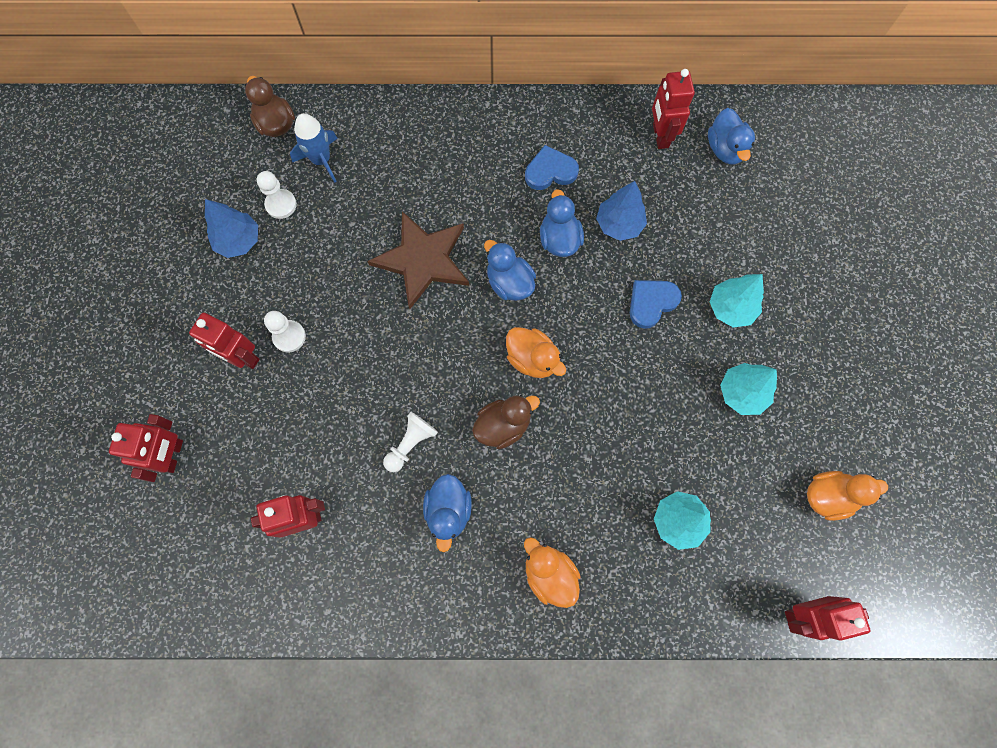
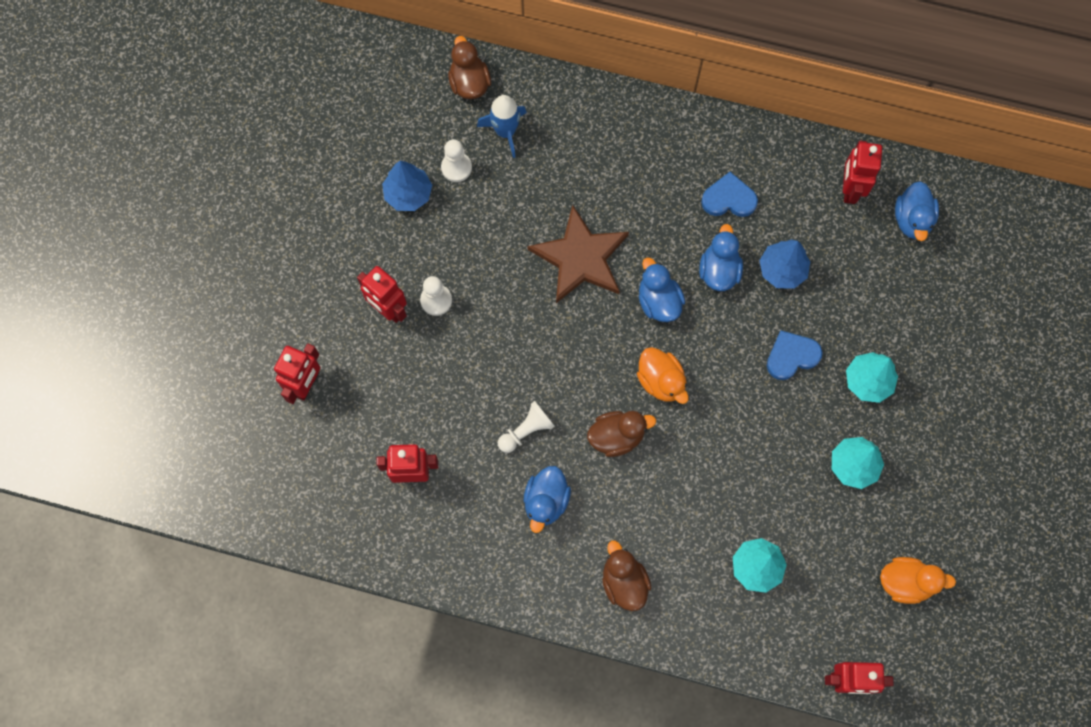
camera: 15 degrees right, 0 degrees up
(549, 574) = (624, 582): orange duck -> brown duck

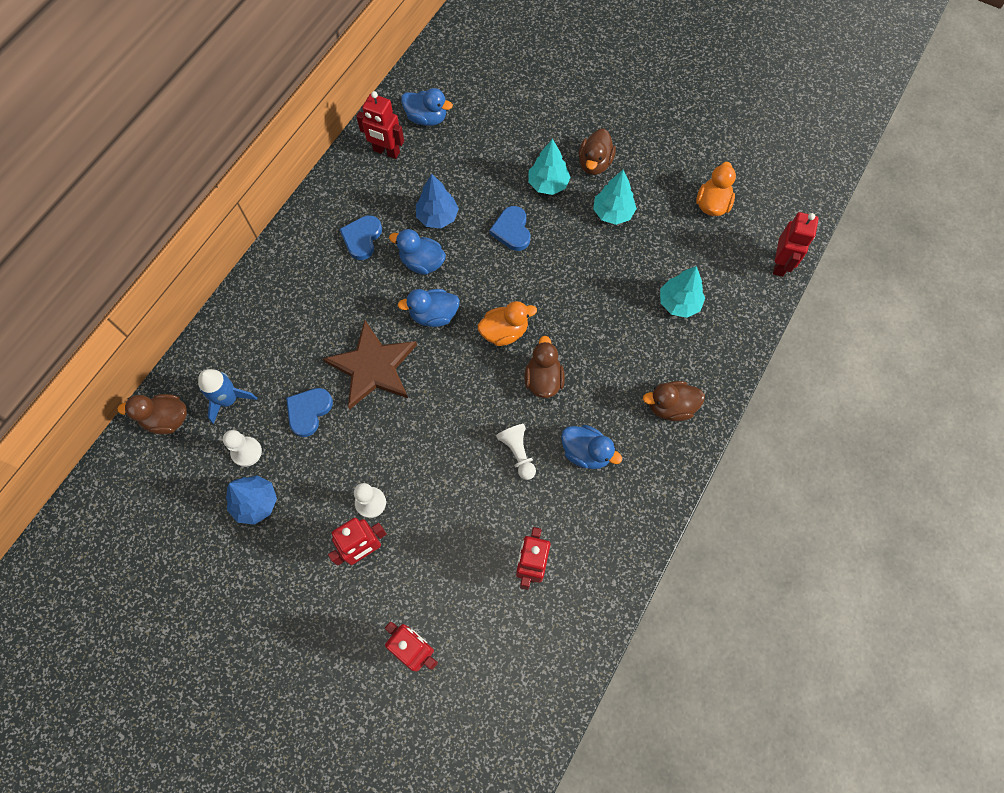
camera: 75 degrees left, 5 degrees down
(514, 211) = (308, 411): none -> blue heart
(916, 429) = (594, 163): none -> brown duck

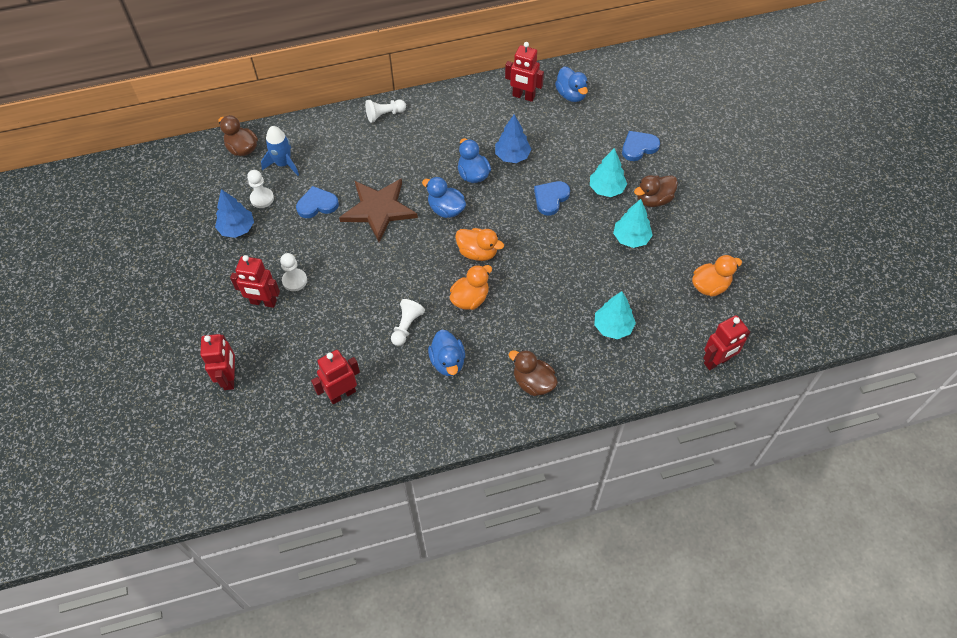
camera: 45 degrees right, 10 degrees down
(275, 270) = (384, 115): none -> white pawn
(362, 238) = (453, 134): blue heart -> blue heart (638, 147)
(386, 152) = (523, 96): red robot -> red robot turned 45 degrees counterclockwise
(543, 379) = (470, 299): brown duck -> orange duck

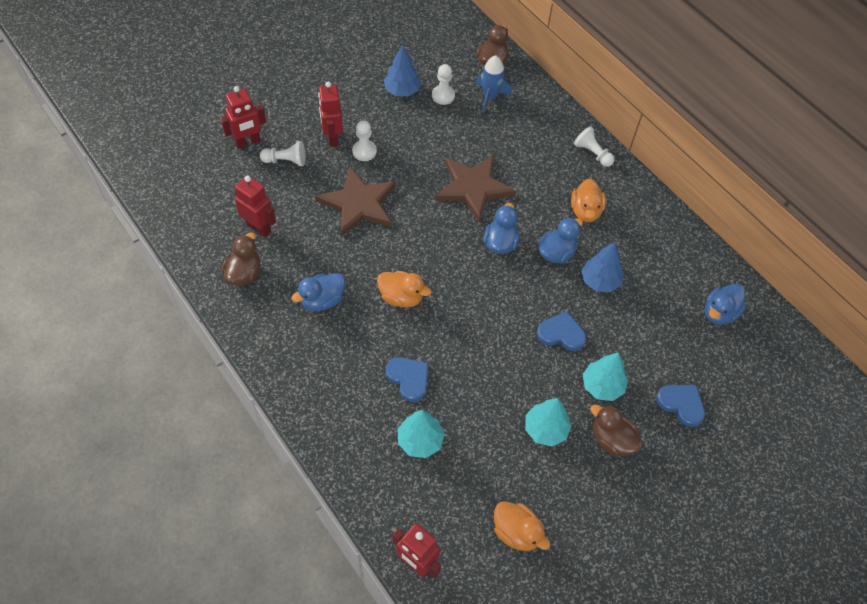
camera: 65 degrees right, 0 degrees up
(317, 204) = (456, 138): blue heart -> blue heart (408, 378)
(353, 302) = (359, 203): none -> brown star
(406, 326) = (349, 254): white pawn -> white pawn (285, 161)
(478, 252) = (460, 287): orange duck -> orange duck (585, 211)
(523, 96) = (689, 267): red robot -> none
(533, 382) = (325, 382): brown duck -> brown duck (244, 273)

